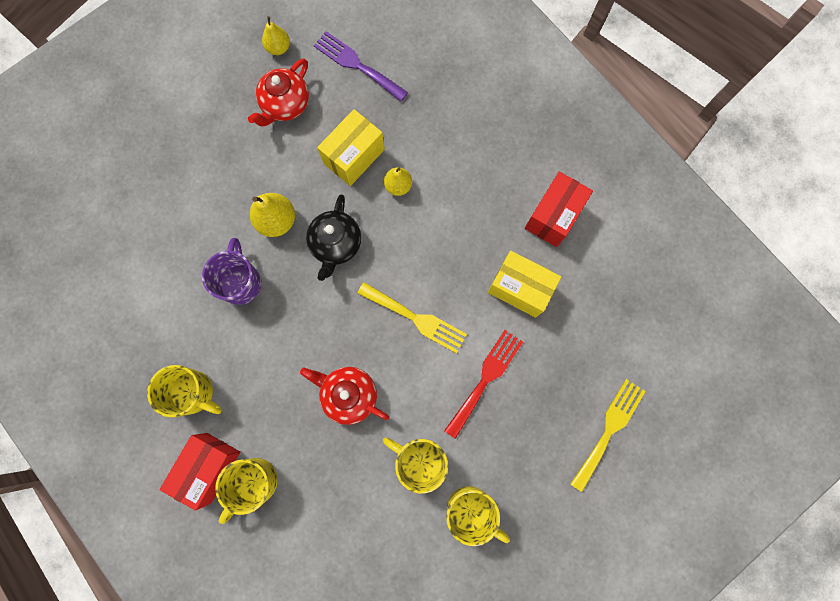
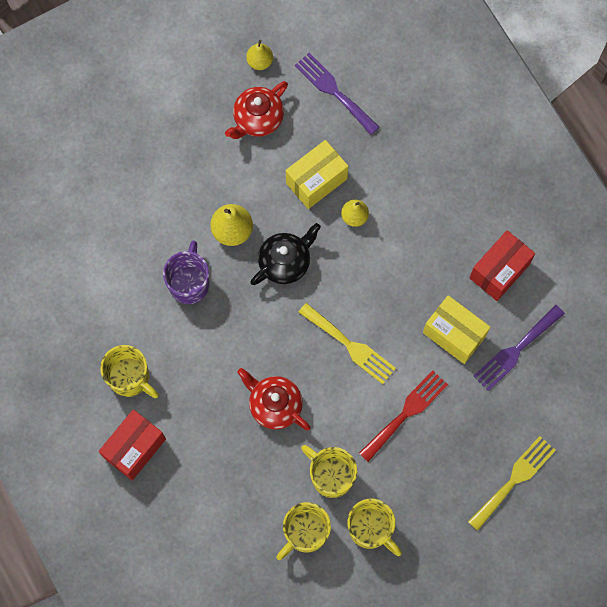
camera: 10 degrees right, 5 degrees down
(254, 482) = (174, 469): yellow mug -> yellow mug (305, 532)
(336, 244) = (285, 262): black teapot -> black teapot turned 150 degrees counterclockwise
(585, 294) = (516, 350): none -> purple fork

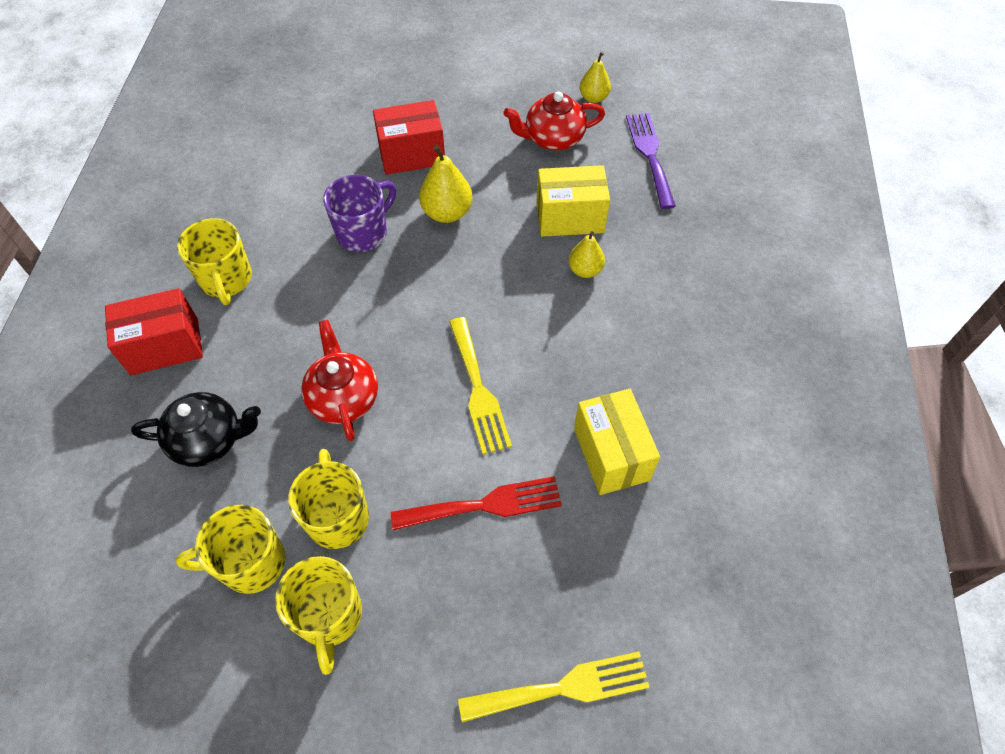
camera: 35 degrees right, 15 degrees down
(285, 262) = (476, 269): black teapot -> black teapot (208, 440)
(499, 271) = (717, 419): red box -> red box (412, 154)
(516, 350) = (678, 522): purple fork -> none

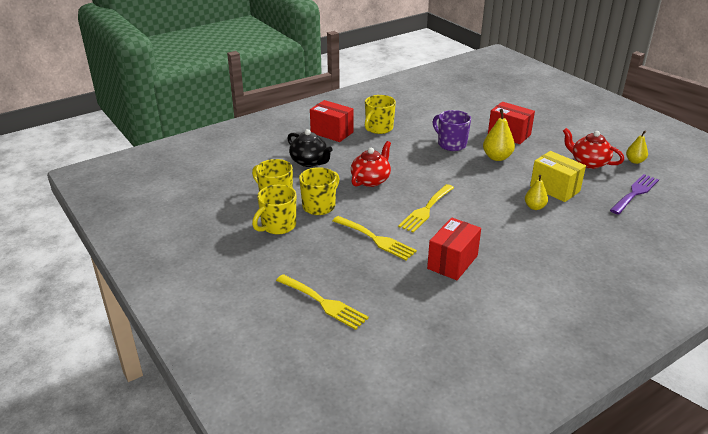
camera: 50 degrees right, 25 degrees down
(363, 232) = (451, 144): purple mug -> purple mug turned 135 degrees counterclockwise
(485, 505) = (376, 239): red fork -> yellow fork
(611, 454) = (452, 262): yellow box -> red box

